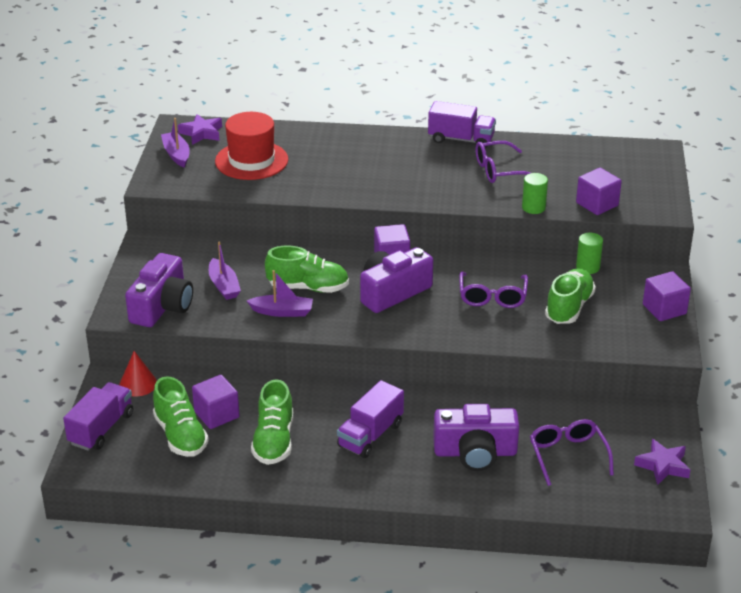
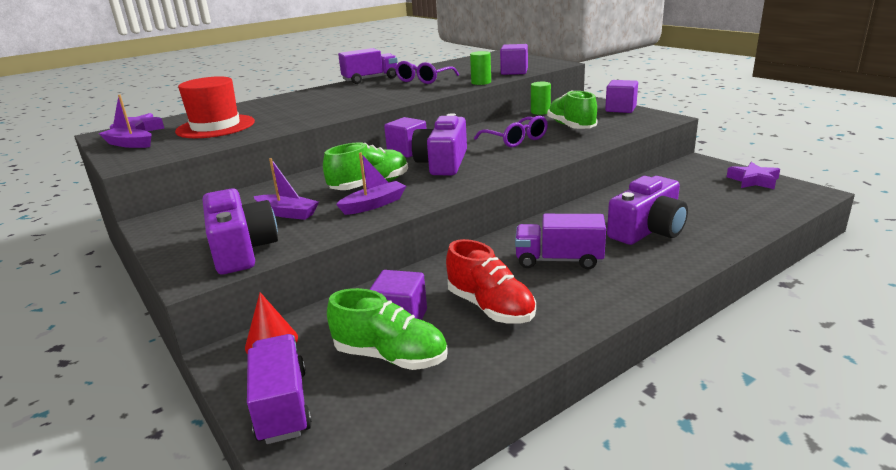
camera: 40 degrees left, 10 degrees down
(274, 441) = (490, 307): green shoe -> red shoe
(370, 435) = (559, 260): purple truck -> purple truck turned 105 degrees clockwise
(567, 455) = (699, 202): purple glasses -> none

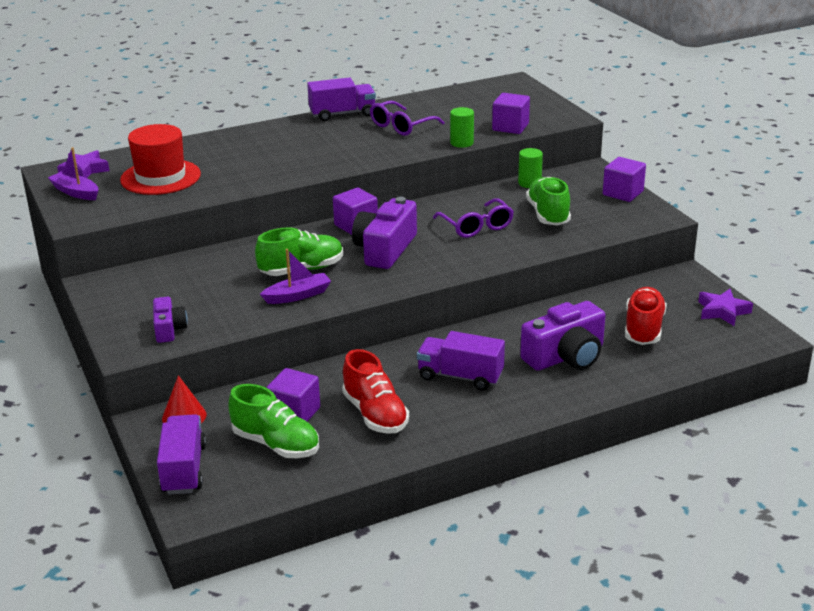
camera: 10 degrees right, 5 degrees up
(241, 249) = (169, 329): purple camera -> purple camera, size x0.56
(287, 213) = (216, 293): purple boat -> none
(699, 201) = (643, 329): none -> red shoe

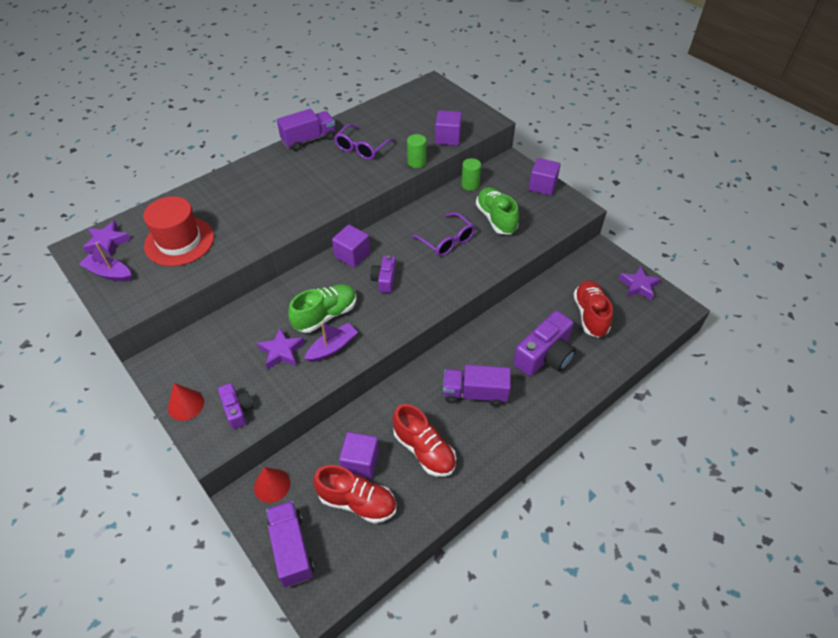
camera: 15 degrees left, 20 degrees up
(114, 318) = (186, 405): none -> red cone
(238, 291) = (281, 352): none -> purple star
(276, 444) = (357, 502): green shoe -> red shoe
(385, 249) = (384, 279): purple camera -> purple camera, size x0.56

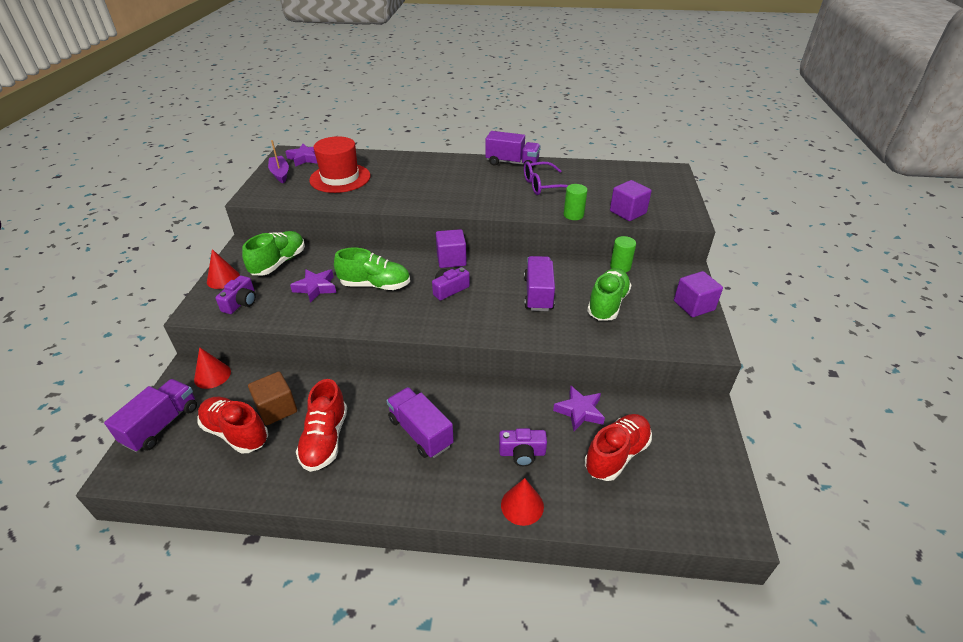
camera: 45 degrees right, 10 degrees down
(214, 355) = (279, 263): none -> green shoe
(332, 347) = (348, 308): purple boat -> none
(357, 502) = (236, 433): red shoe -> red shoe turned 150 degrees clockwise
(360, 462) = (276, 409): purple cube -> brown cube
(447, 241) = (538, 294): purple glasses -> purple truck
(545, 355) = (522, 453): purple camera -> purple camera, size x0.56
(581, 384) = (522, 505): none -> red cone
(638, 286) = (711, 469): purple star -> purple star (579, 411)

